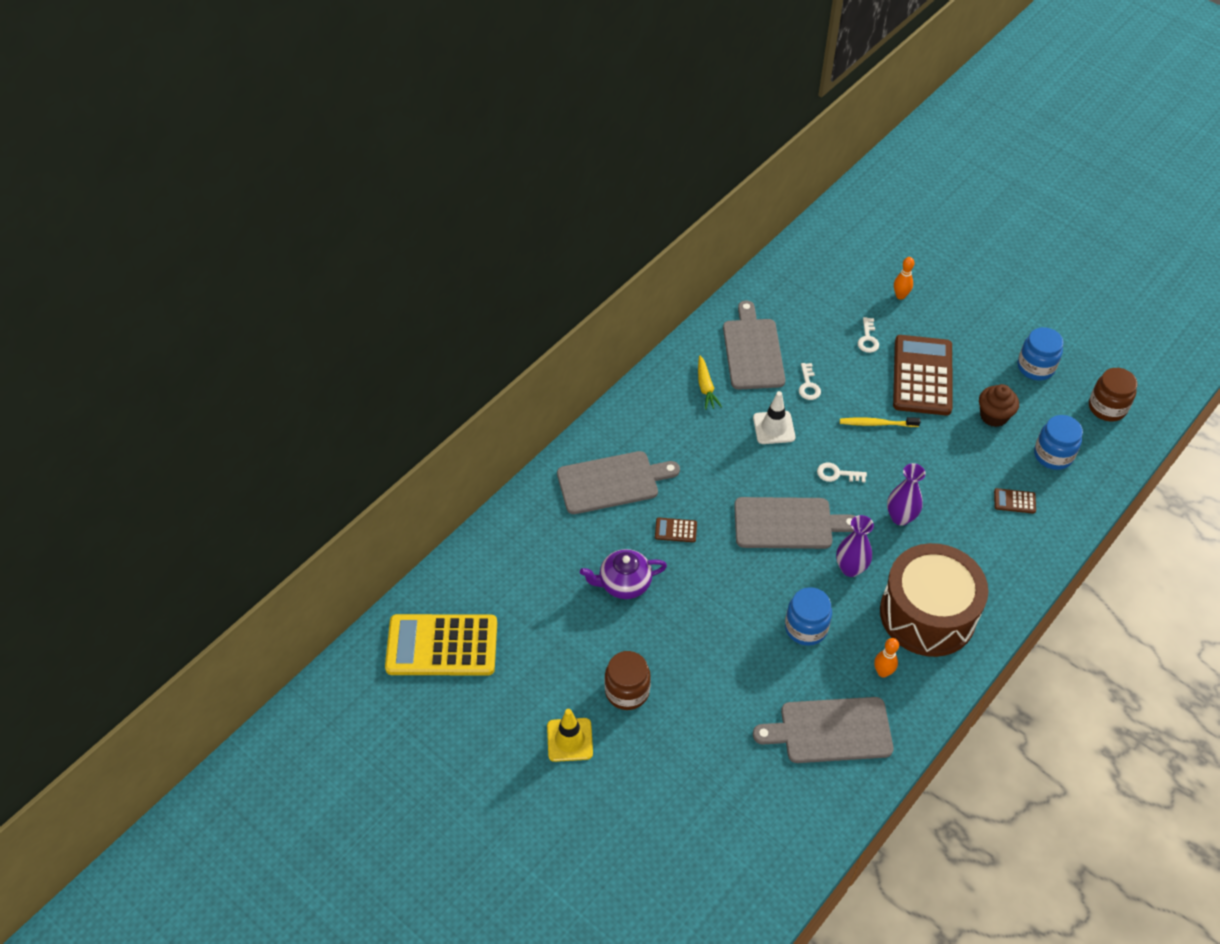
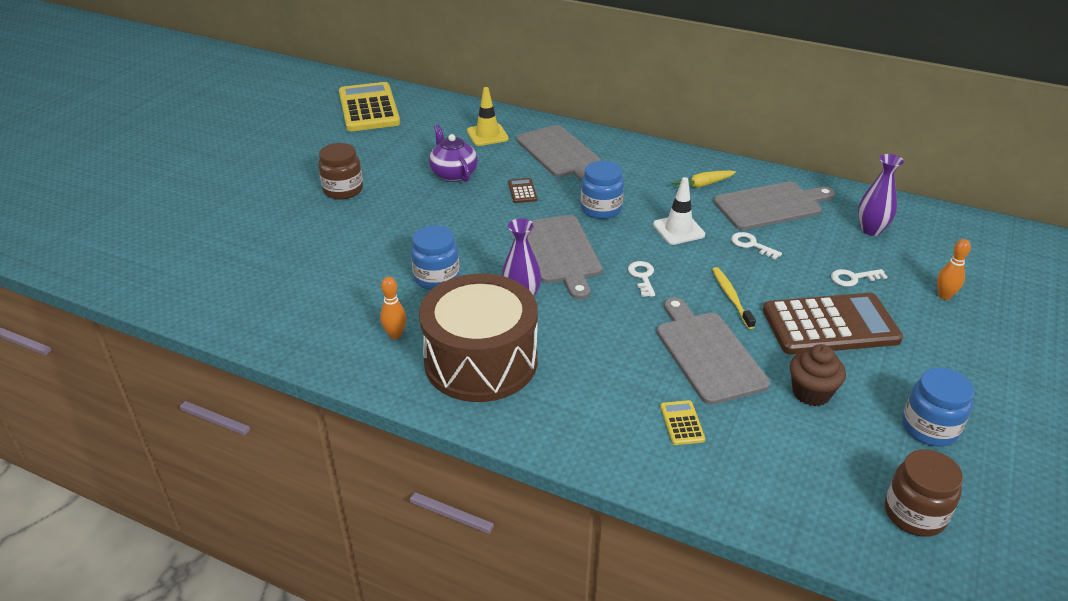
camera: 75 degrees right, 15 degrees down
(569, 740) = (292, 171): yellow traffic cone -> yellow traffic cone (487, 135)
(808, 385) = (751, 245): white key -> white key turned 60 degrees clockwise
(830, 731) = (318, 307): grey cutting board -> grey cutting board (707, 353)
(900, 517) = (607, 328): purple vase -> purple vase (871, 230)
(1014, 501) = (682, 423): brown calculator -> yellow calculator
(1053, 455) = (783, 457): blue jar -> blue jar (601, 209)

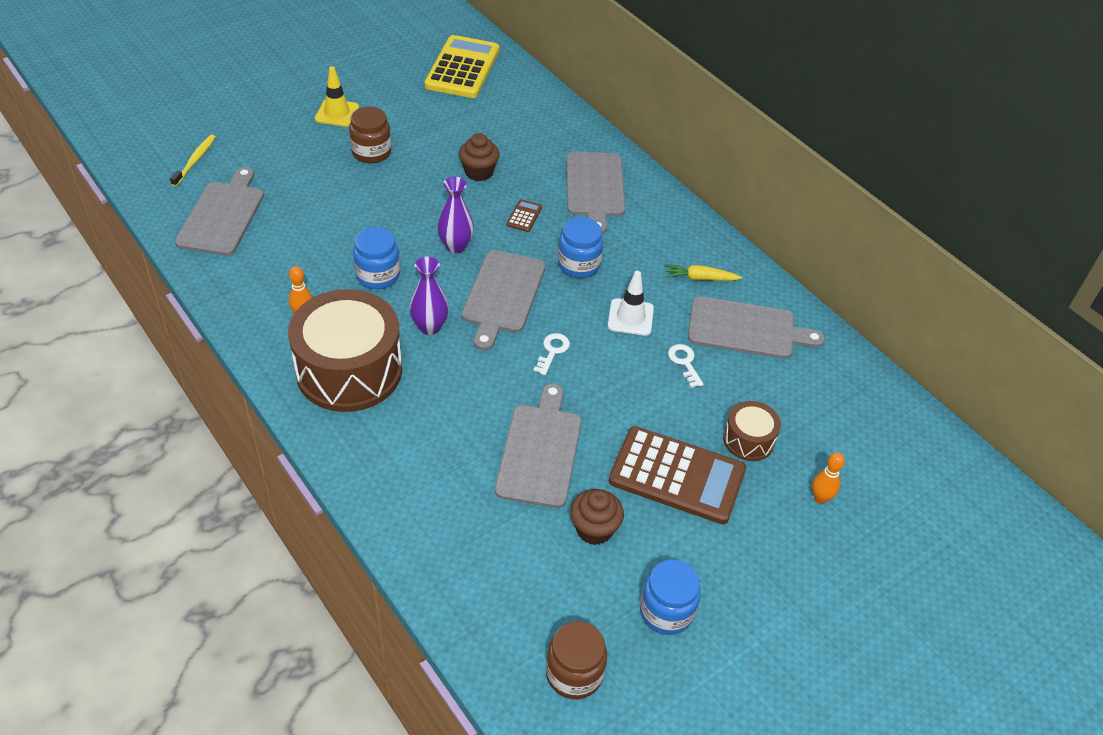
camera: 25 degrees right, 10 degrees up
(239, 285) = (222, 215): none -> grey cutting board
(453, 174) = (479, 172): purple teapot -> brown cupcake
(487, 135) = (545, 140): yellow traffic cone -> yellow traffic cone (337, 113)
(682, 423) = (459, 502): yellow calculator -> none
(731, 297) = (613, 407): yellow toothbrush -> yellow toothbrush (195, 160)
(853, 278) = (748, 440): white key -> brown drum
(871, 230) = (821, 398): purple vase -> purple vase (456, 246)

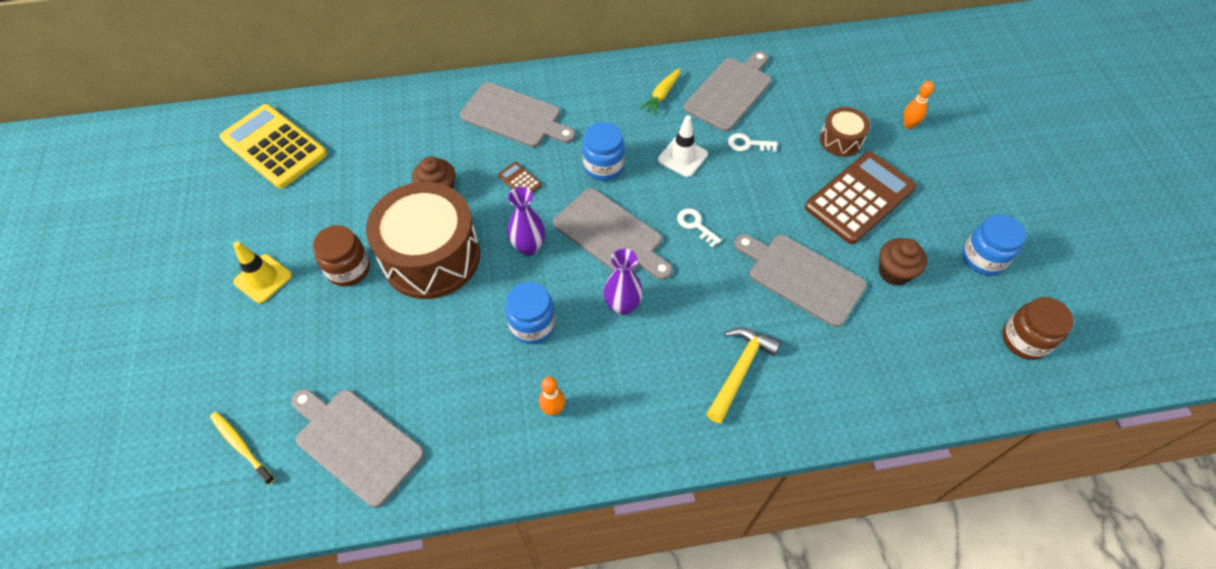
camera: 60 degrees left, 10 degrees up
(349, 370) = (646, 392): brown drum -> brown drum (431, 256)
(405, 430) = (739, 370): none -> yellow hammer

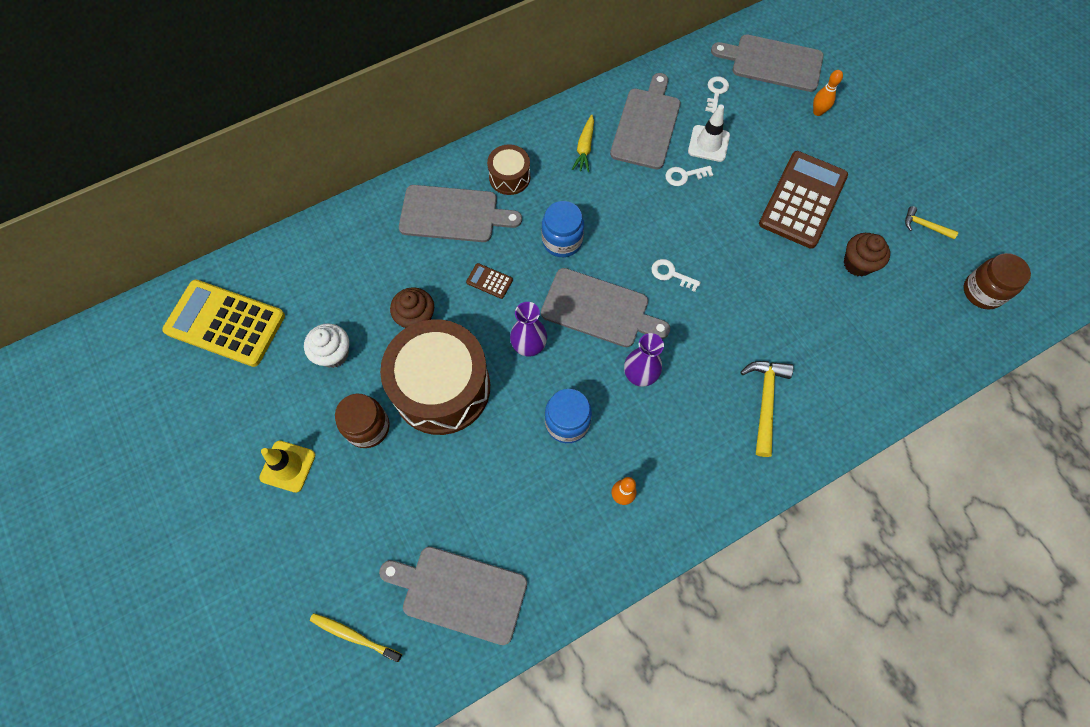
camera: 20 degrees left, 10 degrees up
(351, 199) = (333, 354): none -> white cupcake
(682, 157) = (631, 208): white traffic cone -> white traffic cone (708, 143)
(802, 277) = (783, 295): grey cutting board -> grey cutting board (772, 63)
(811, 82) = (716, 92): none -> white key
(841, 140) = (765, 146): brown drum -> brown drum (509, 177)
(983, 258) = (924, 226): blue jar -> yellow hammer

